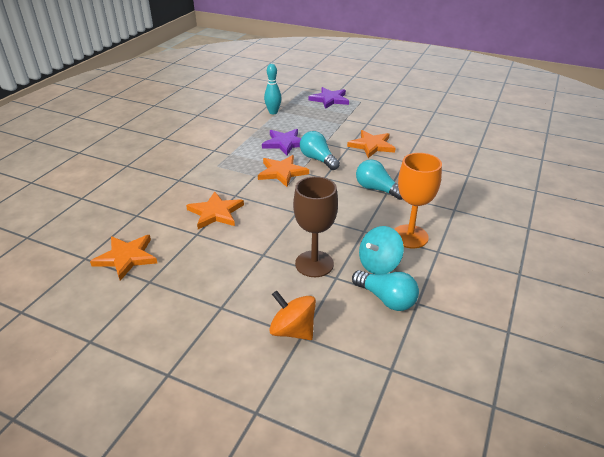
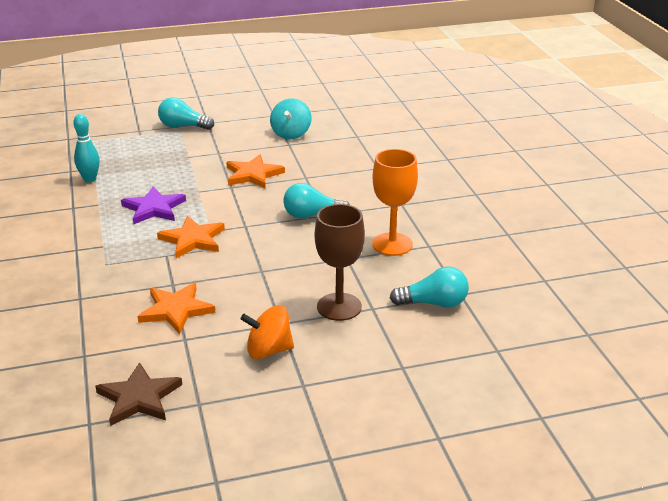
camera: 40 degrees left, 5 degrees down
(126, 257) = (139, 397): orange star -> brown star
(293, 330) = (390, 367): orange spinning top -> orange spinning top (268, 350)
(318, 159) = (214, 211): turquoise light bulb -> turquoise light bulb (183, 126)
(329, 99) = (140, 140): purple star -> none
(379, 264) = (395, 279): turquoise spinning top -> turquoise spinning top (291, 134)

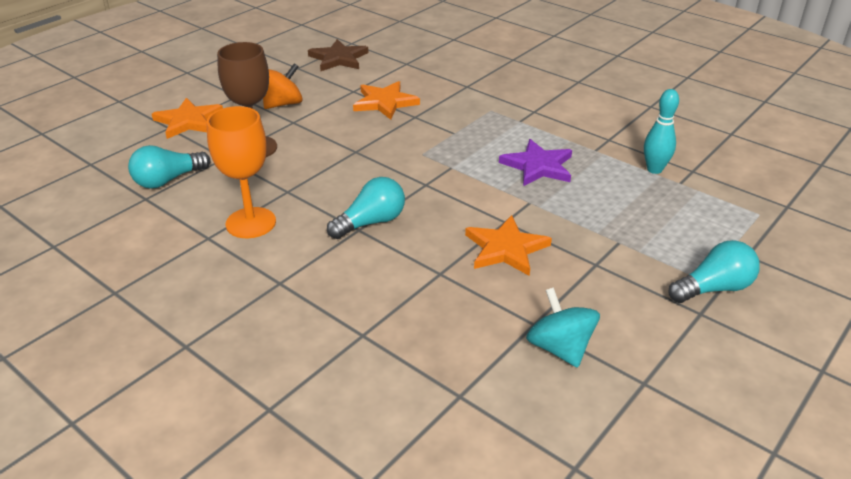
camera: 145 degrees right, 5 degrees up
(193, 239) = (454, 153): orange star -> orange star (188, 121)

